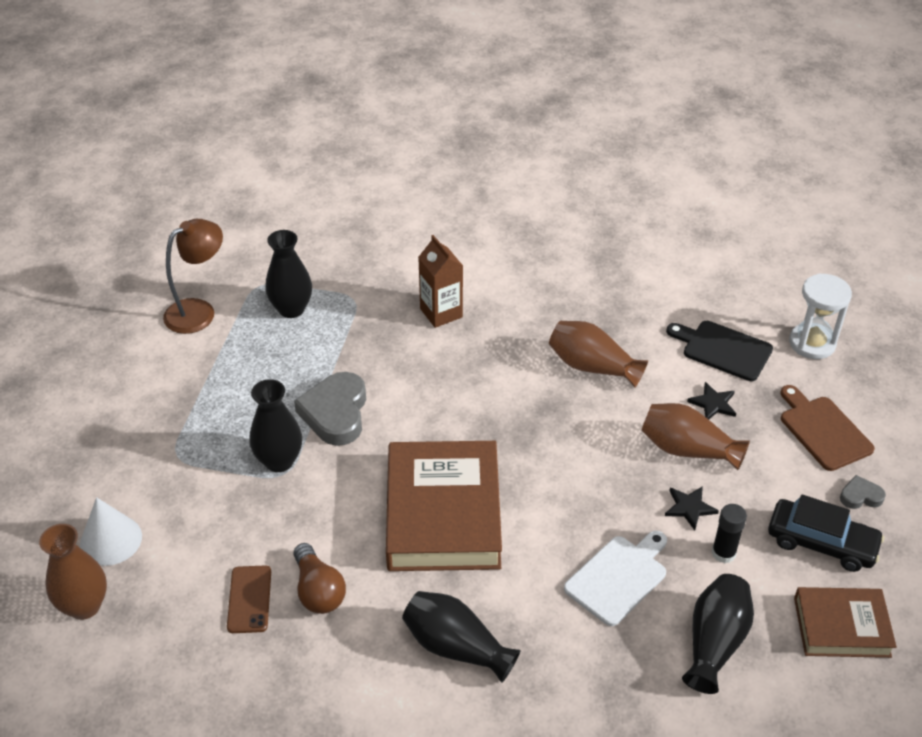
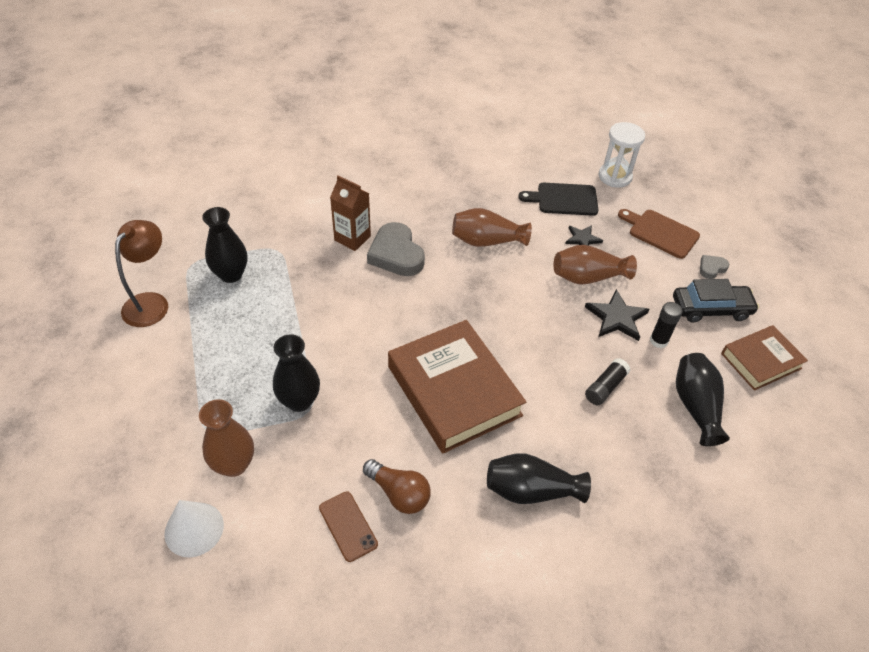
camera: 30 degrees left, 5 degrees up
(84, 606) = (206, 599): brown vase -> brown vase (234, 464)
(335, 413) = (320, 344): grey heart -> grey heart (396, 254)
(618, 577) = (605, 387): white cutting board -> black glue stick
(689, 508) = (616, 317): black star -> black star, size x1.55

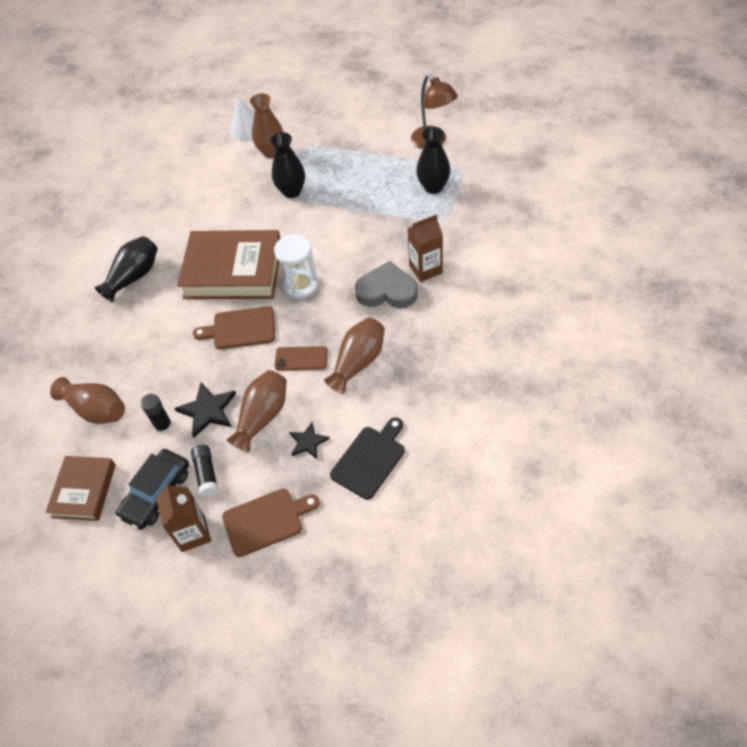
camera: 130 degrees right, 5 degrees up
(348, 526) = (192, 187): brown phone -> brown phone (301, 358)
(399, 493) = (190, 215): brown light bulb -> none
(518, 342) = (240, 328): none -> brown cutting board
(605, 387) = (160, 361): black glue stick -> black glue stick (206, 474)
(615, 177) = (372, 536): white hourglass -> white hourglass (301, 285)
(695, 406) = (96, 410): black vase -> brown vase
(711, 268) = (193, 533): grey heart -> brown carton

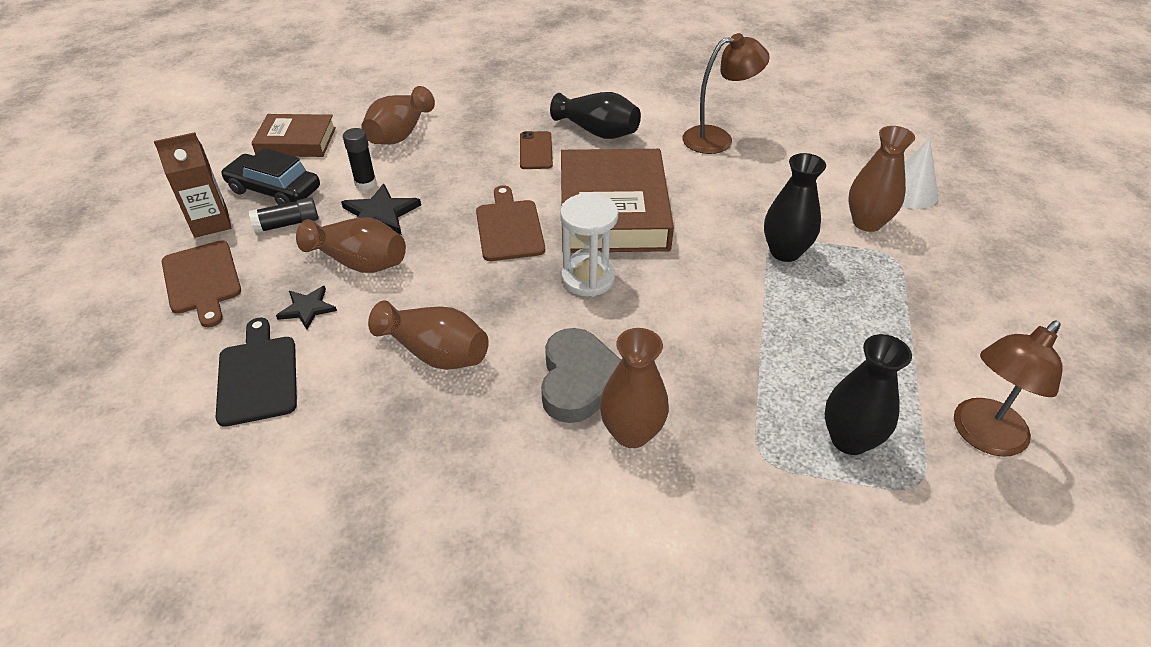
camera: 80 degrees right, 10 degrees down
(164, 210) = (717, 139): none -> brown lamp
(301, 358) = (450, 290): brown phone -> brown phone (536, 150)
(370, 459) = (258, 376): black cutting board -> black cutting board turned 135 degrees counterclockwise
(425, 269) = (631, 433): brown carton -> brown vase

